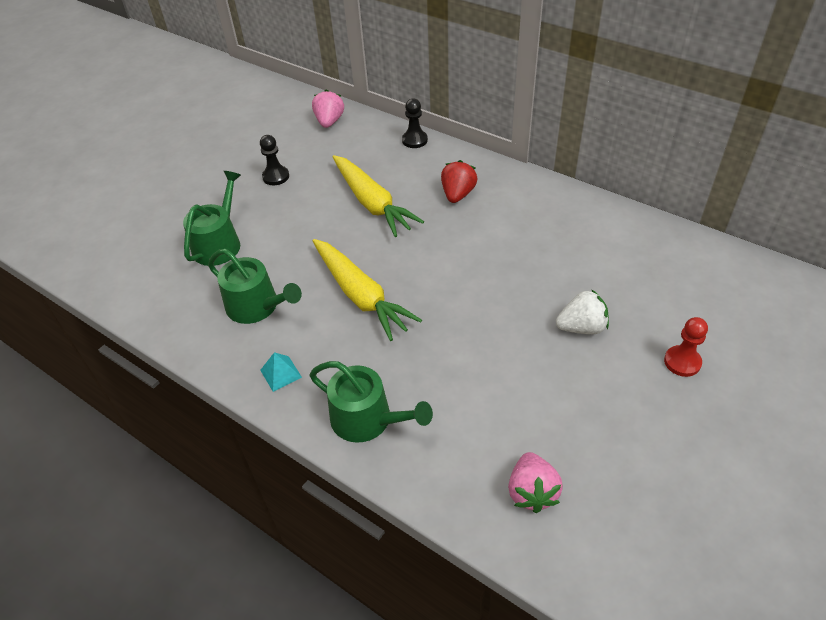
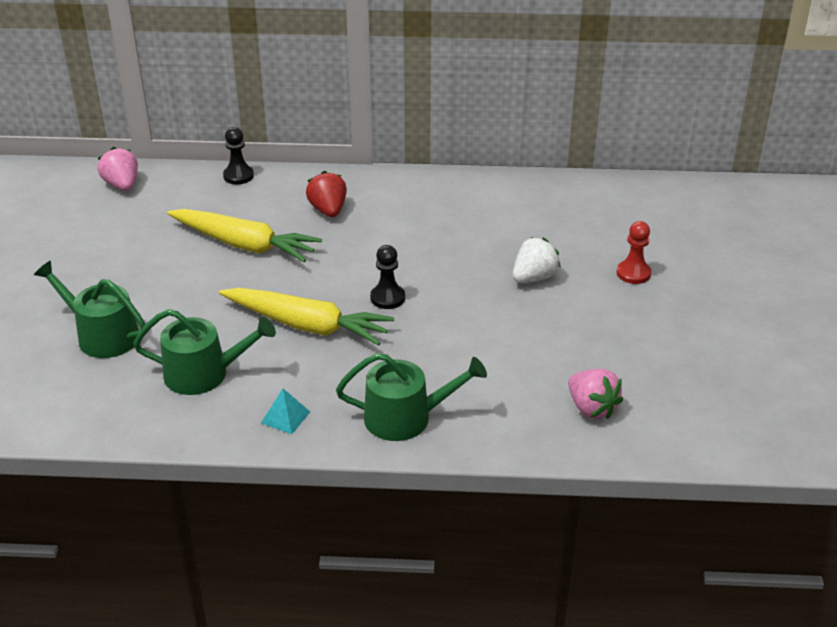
camera: 35 degrees left, 10 degrees down
(219, 243) = (102, 335): green watering can -> green watering can turned 45 degrees counterclockwise
(276, 176) = (108, 254): black pawn -> black pawn (387, 298)

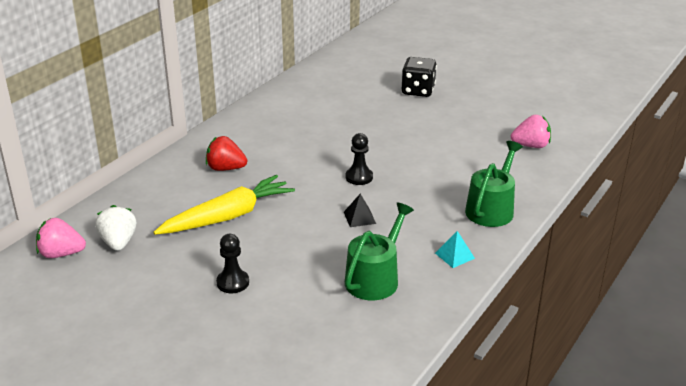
camera: 60 degrees left, 5 degrees down
(102, 335) = (277, 317): green watering can -> none
(238, 176) = (126, 193): black pawn -> black pawn (233, 282)
(307, 326) = (359, 217): yellow carrot -> black pyramid
(534, 278) = (390, 121): white strawberry -> white strawberry (118, 242)
(633, 273) = (418, 91): red pawn -> black dice

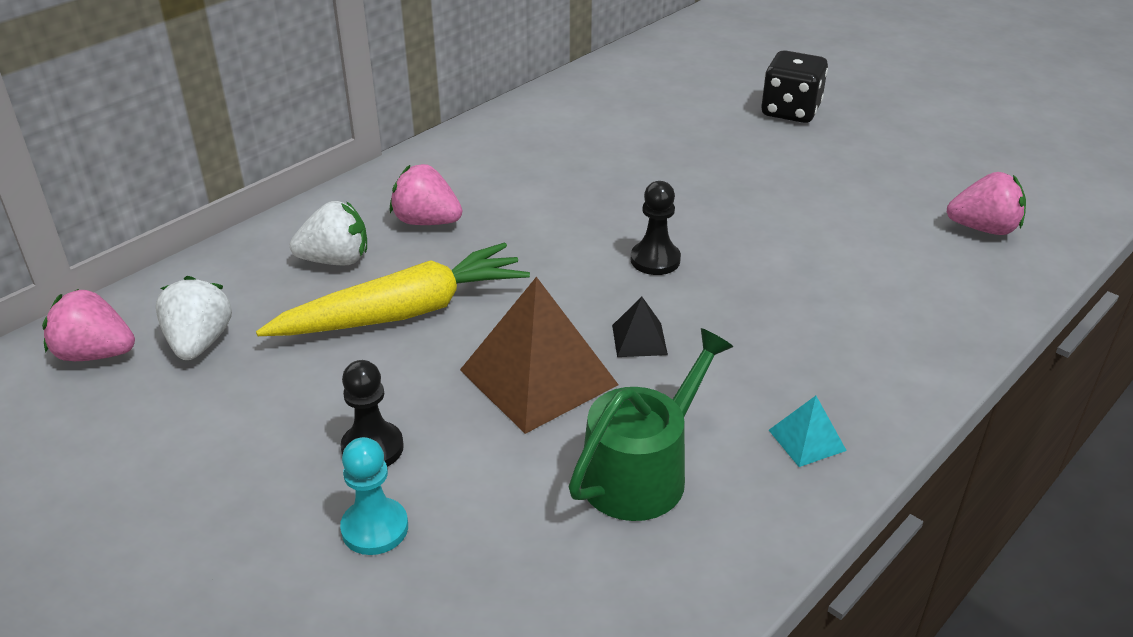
camera: 10 degrees right, 5 degrees up
(180, 193) = (336, 260): none -> white strawberry
(225, 168) = (426, 221): red strawberry -> pink strawberry
(246, 318) = (375, 528): none -> turquoise pawn
(310, 240) = (538, 377): none -> brown pyramid
(491, 209) = (894, 348): green watering can -> none

